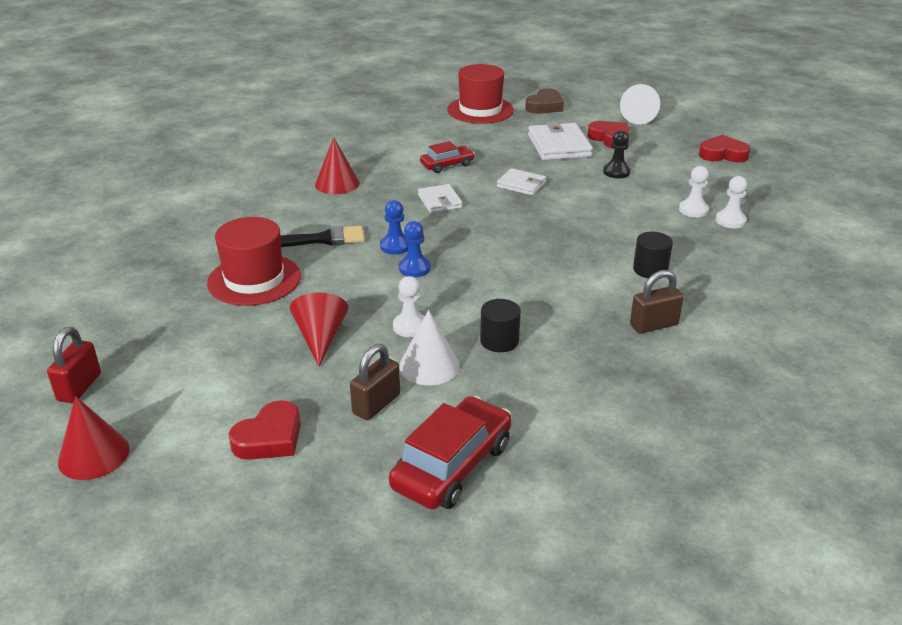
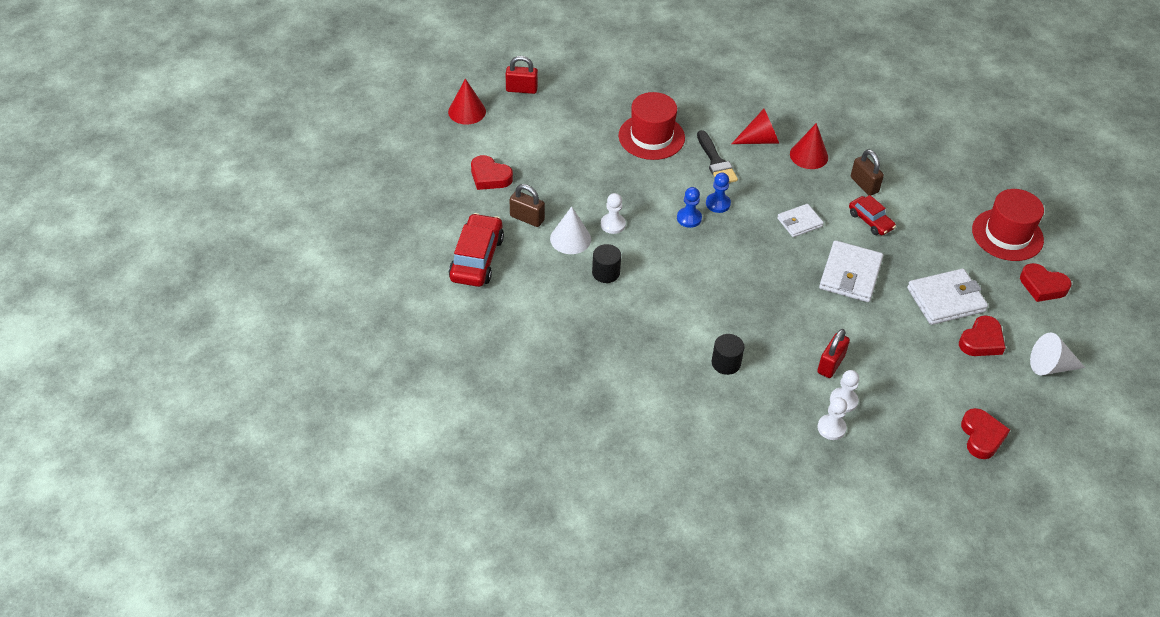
camera: 80 degrees right, 15 degrees up
(320, 338) = (590, 182): red cone -> red cone (759, 140)
(452, 466) = (476, 258): red car -> red car turned 105 degrees counterclockwise
(521, 185) = (850, 274): white wallet -> white wallet, size x1.65
(545, 106) = (1042, 286): brown heart -> red heart
(616, 172) = (903, 344): black pawn -> none
(645, 210) = (830, 364): none -> red padlock
(653, 325) = (645, 361): brown padlock -> brown padlock (864, 185)

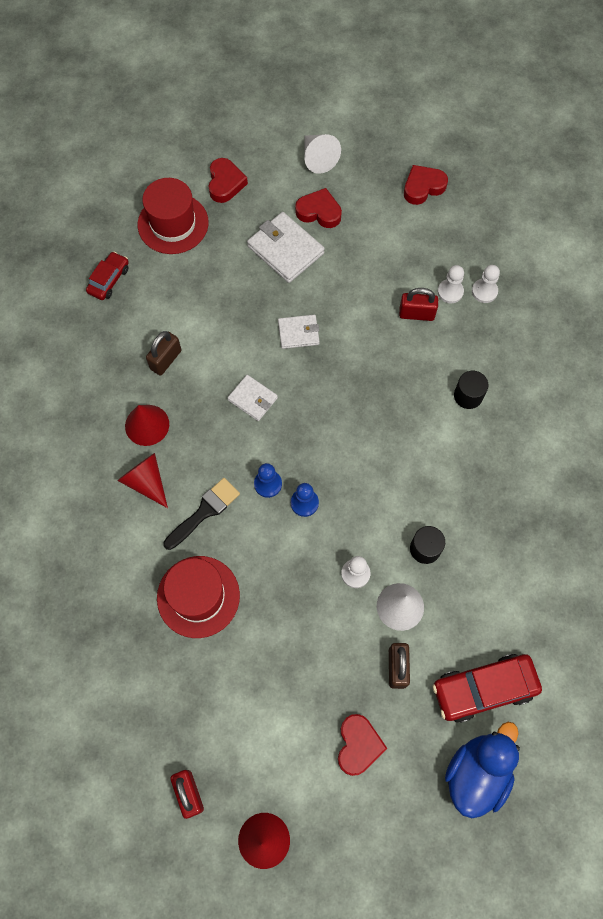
camera: 115 degrees left, 20 degrees up
(424, 228) = (477, 773): none -> blue duck
(850, 274) = (298, 333): white wallet -> white wallet, size x0.61
(870, 221) = (216, 338): red car -> red car (109, 280)

